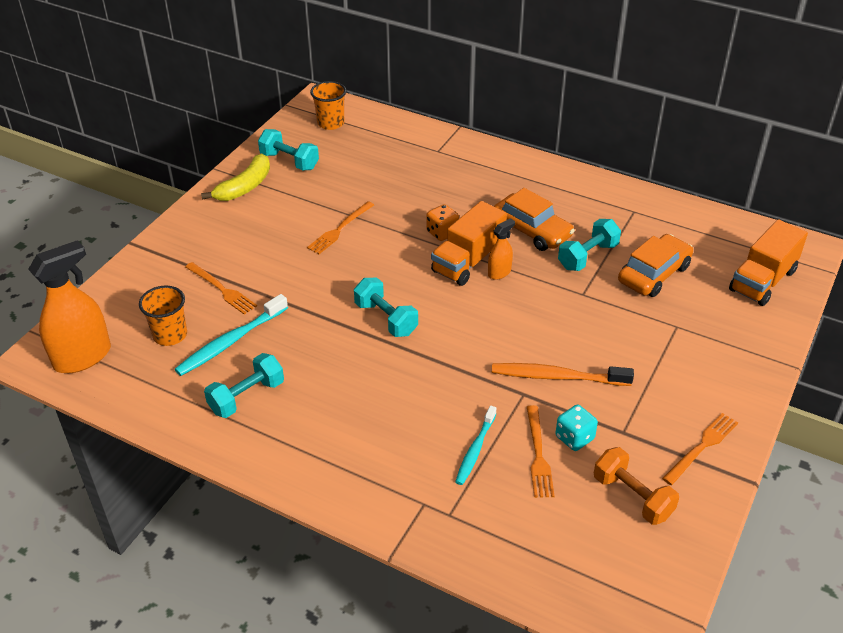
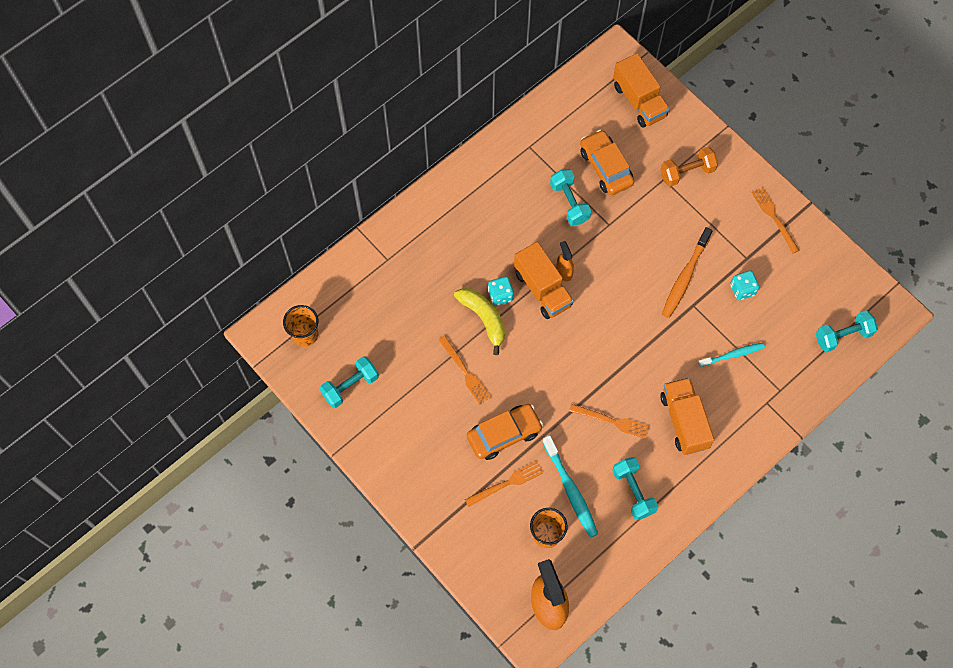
camera: 70 degrees left, 25 degrees up
(245, 187) = (374, 434): yellow banana -> yellow banana (484, 318)
(359, 422) = (684, 421): none -> orange truck
(386, 319) = (586, 370): turquoise dumbbell -> turquoise dumbbell (843, 336)
(442, 232) = (500, 295): orange dice -> turquoise dice
(475, 450) = (733, 355): turquoise toothbrush -> turquoise toothbrush turned 60 degrees counterclockwise
(532, 230) = (524, 229): orange car -> orange car (504, 434)
(538, 455) = (749, 317): orange fork -> orange fork (612, 421)
(632, 497) = (800, 277): orange dumbbell -> orange dumbbell (687, 172)

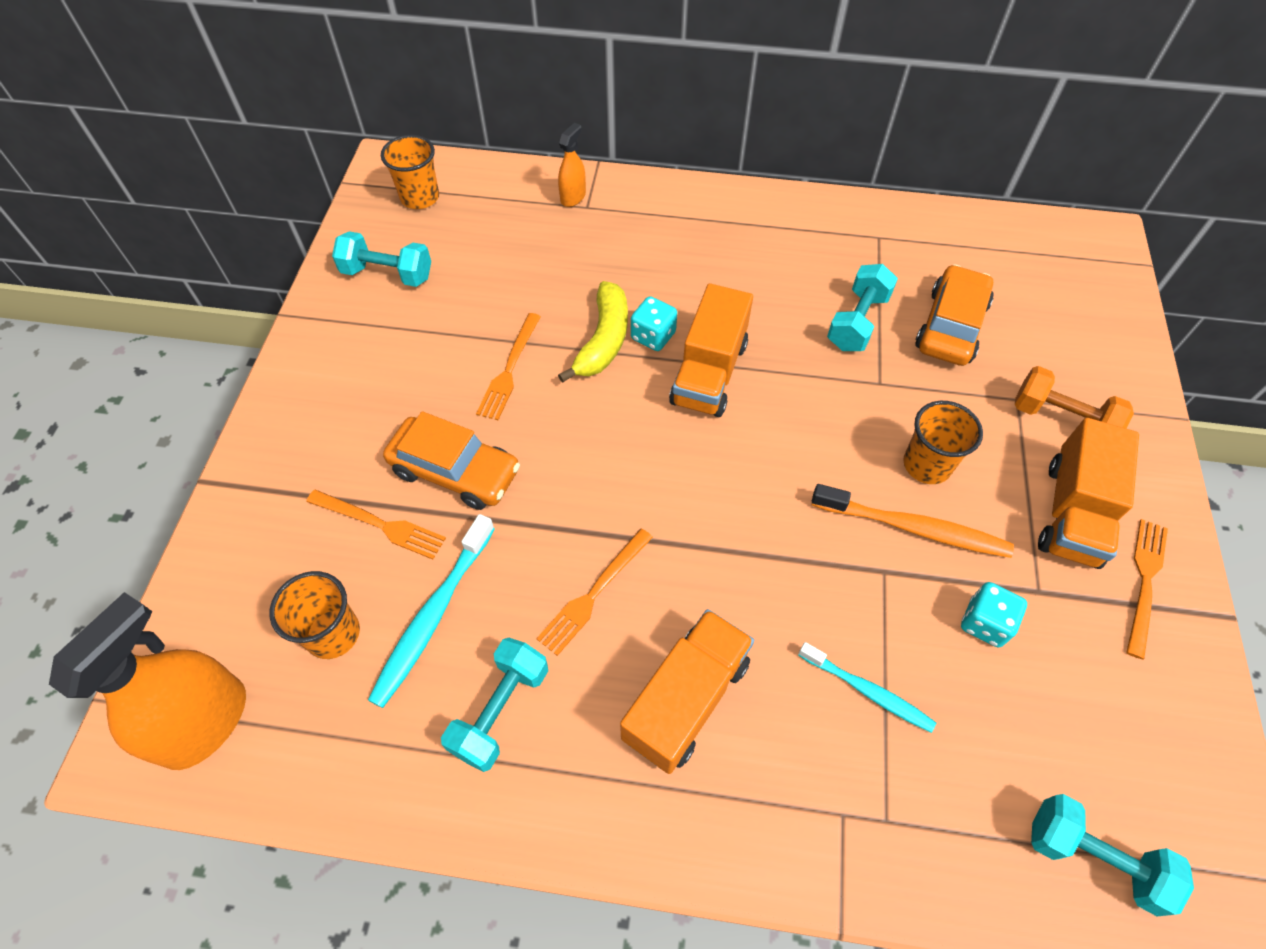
camera: 50 degrees right, 10 degrees down
(564, 272) = (758, 379): orange spray bottle -> orange spray bottle (573, 197)
(612, 421) = (593, 594): orange fork -> orange fork turned 60 degrees clockwise
(639, 101) = (1080, 299): orange truck -> orange truck (1072, 513)
(663, 245) = (927, 465): none -> orange cup
(685, 277) = (913, 528): orange toothbrush -> orange toothbrush turned 150 degrees counterclockwise

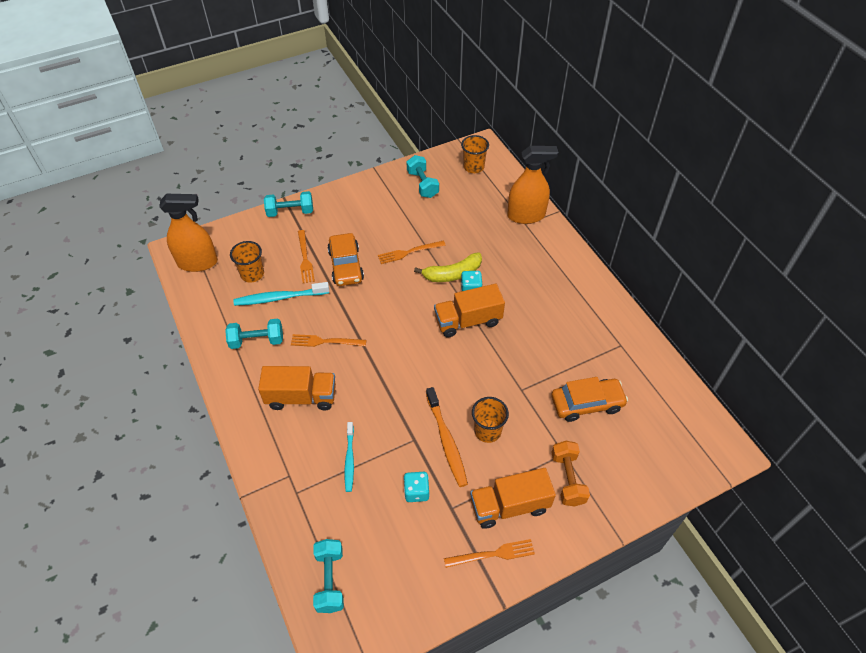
camera: 55 degrees right, 5 degrees down
(573, 197) = (526, 215): orange spray bottle -> orange spray bottle, size x2.01
(857, 322) = (552, 363): turquoise dumbbell -> turquoise dumbbell (290, 212)

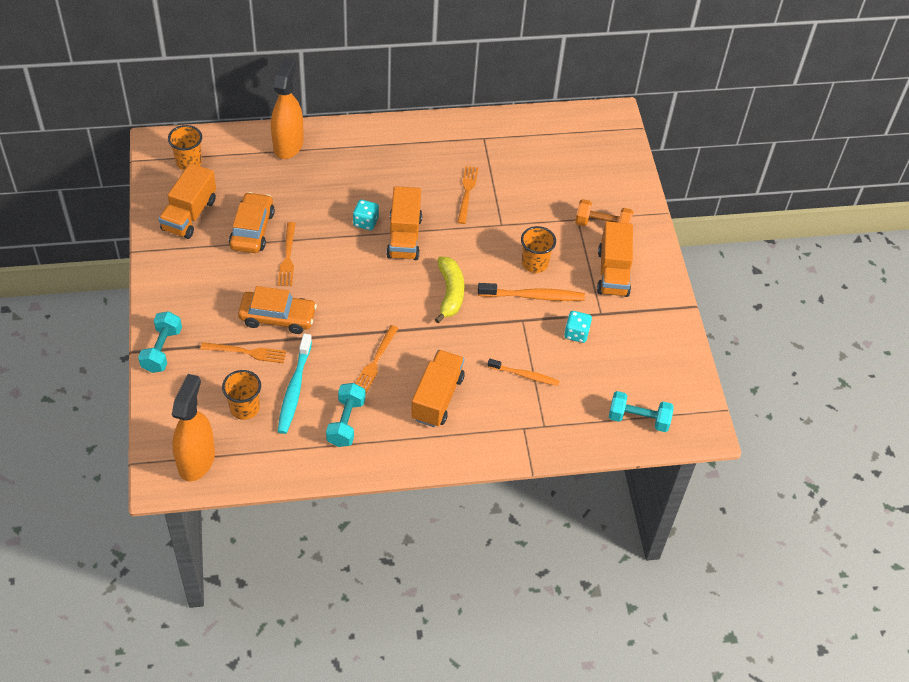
camera: 75 degrees left, 0 degrees up
(349, 460) = (525, 375): turquoise toothbrush -> orange toothbrush
(422, 184) = (189, 215): turquoise dumbbell -> orange truck
(452, 274) = (337, 230): yellow banana -> yellow banana (450, 293)
(493, 554) = (652, 298): orange fork -> orange fork (467, 192)
(587, 403) = (535, 185): orange car -> orange car (252, 230)

